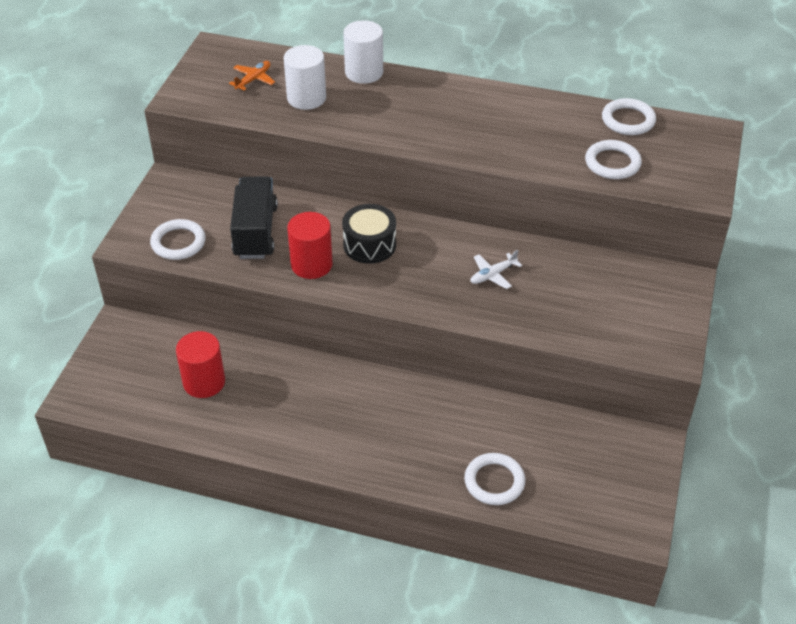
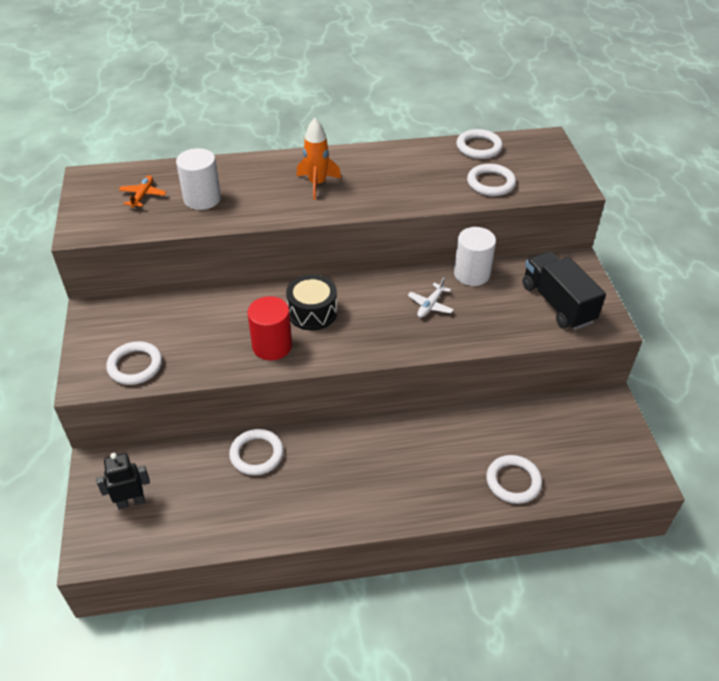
camera: 25 degrees left, 0 degrees up
(129, 368) = (131, 502): none -> black robot
(204, 382) = (211, 488): red cylinder -> none
(255, 232) = (203, 333): black truck -> black truck (557, 303)
(261, 367) = (256, 454): none -> white ring
(364, 72) = (240, 164): white cylinder -> white cylinder (471, 274)
(428, 114) = (317, 184): none -> orange rocket

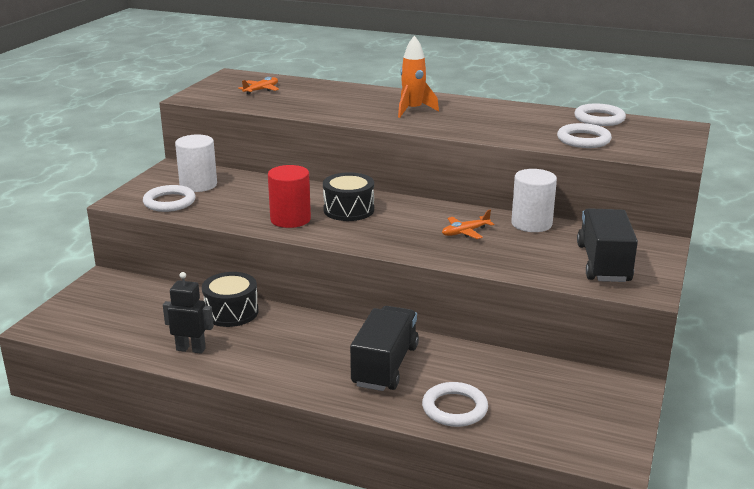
camera: 30 degrees right, 20 degrees down
(131, 502) = (102, 308): black robot -> black robot (191, 349)
(202, 199) = (305, 100): white cylinder -> white cylinder (198, 185)
(256, 454) = (231, 312): white ring -> black drum
(430, 305) = (465, 232): white plane -> orange plane
(430, 459) = (385, 366): none -> black truck

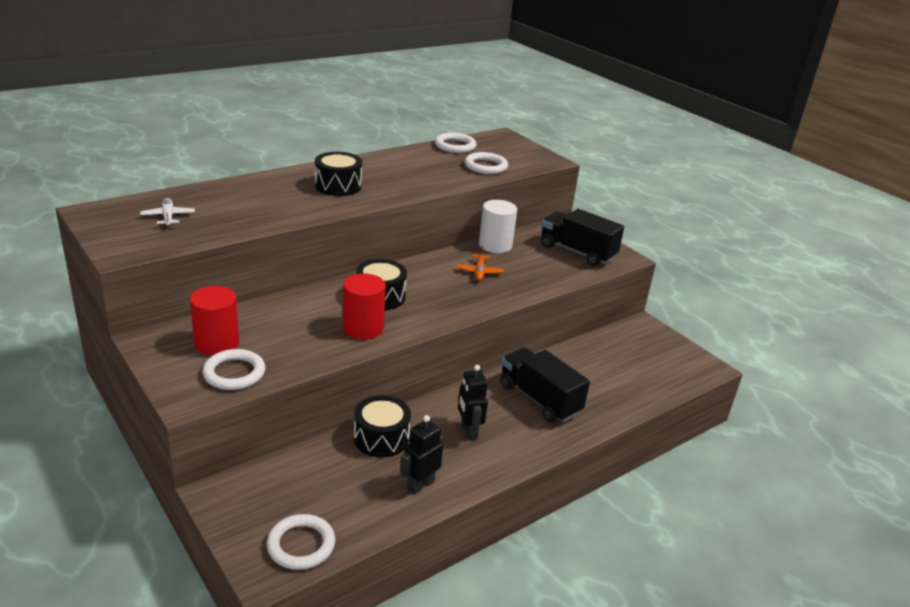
camera: 60 degrees left, 5 degrees up
(198, 185) = (217, 343): white cylinder -> red cylinder
(261, 90) = (168, 217): orange plane -> white plane
(287, 346) = (468, 431): none -> black robot
(413, 110) = (338, 186): orange rocket -> black drum
(454, 408) = (616, 396): white ring -> white ring (301, 545)

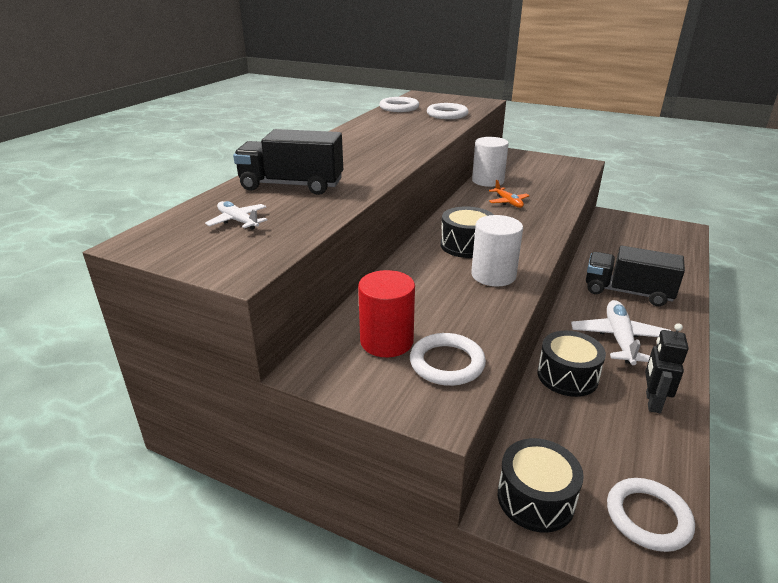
camera: 25 degrees left, 0 degrees up
(338, 186) = (359, 154): black drum -> black drum (535, 498)
(363, 328) = (493, 275): red cylinder -> white cylinder
(468, 431) = (619, 339): black robot -> white plane
(577, 252) = (548, 169): black truck -> black truck (292, 185)

